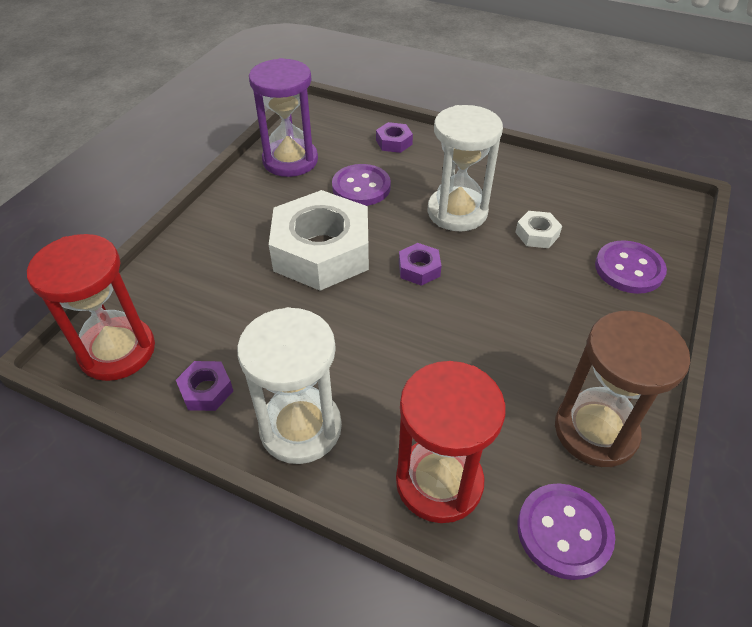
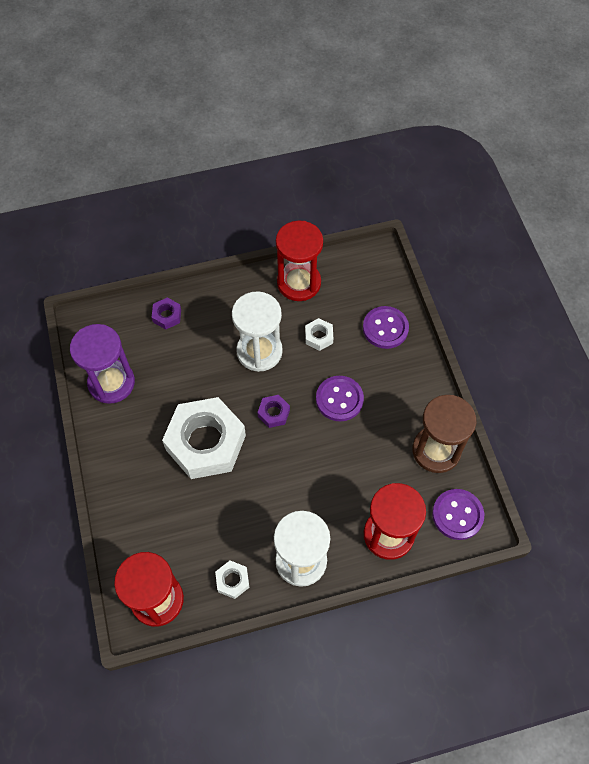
camera: 40 degrees left, 15 degrees up
(206, 390) = (232, 580): purple nut -> white nut
(361, 187) = (182, 373): purple button -> purple button (339, 399)
(556, 182) = (299, 283): none -> red hourglass

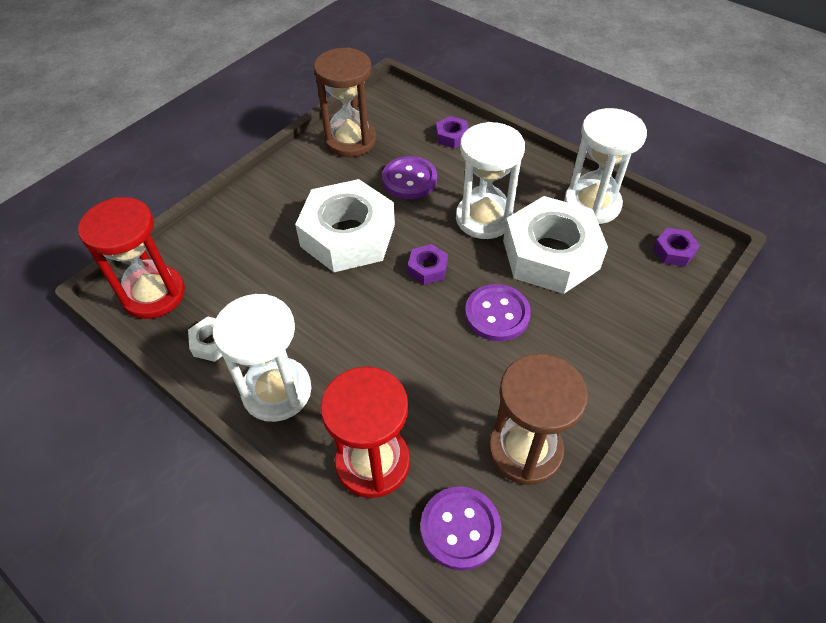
camera: 55 degrees right, 10 degrees down
(111, 383) = (350, 140): purple hourglass -> brown hourglass
(299, 283) = (592, 204): red hourglass -> white hourglass
(319, 337) = (550, 254): white nut -> white nut, size x2.41
(368, 271) = (674, 251): none -> purple nut
(385, 328) = (624, 305): purple button -> purple button (409, 179)

